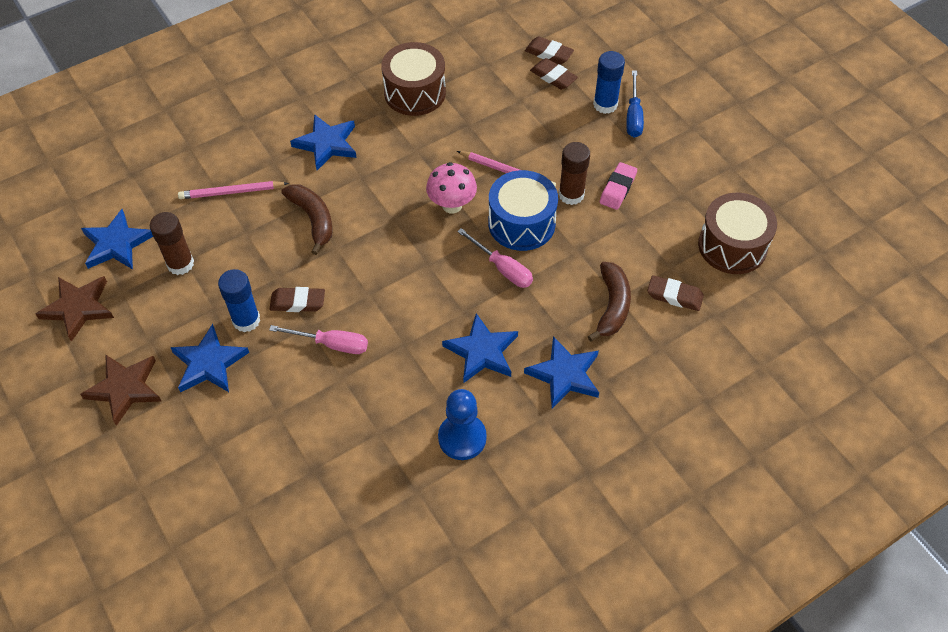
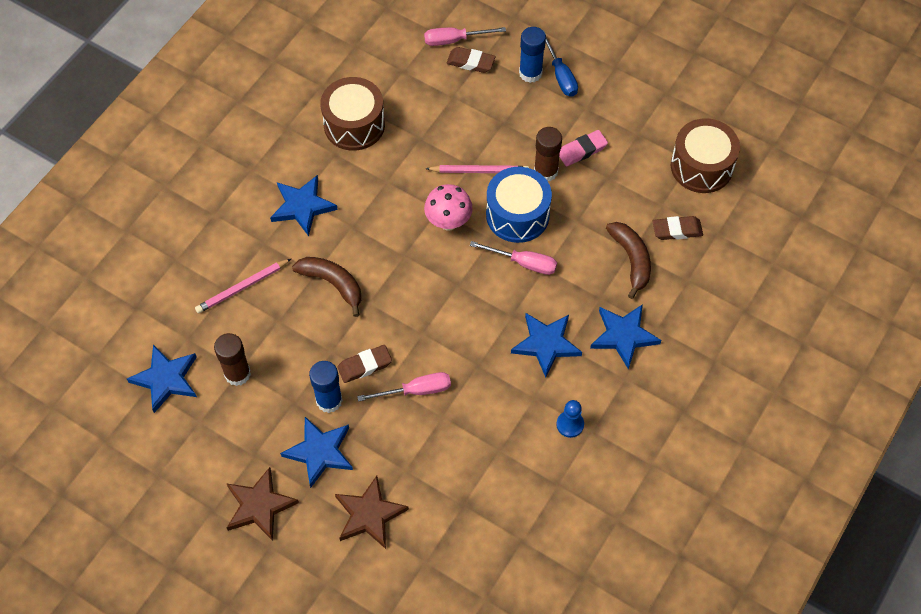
camera: 25 degrees left, 5 degrees up
(78, 308) = (169, 453): brown star -> brown star (369, 515)
(462, 438) = (570, 424): blue pawn -> blue pawn, size x0.63
(549, 53) = (454, 40): brown eraser -> pink screwdriver
(617, 189) = (582, 150): pink eraser -> pink eraser turned 60 degrees clockwise

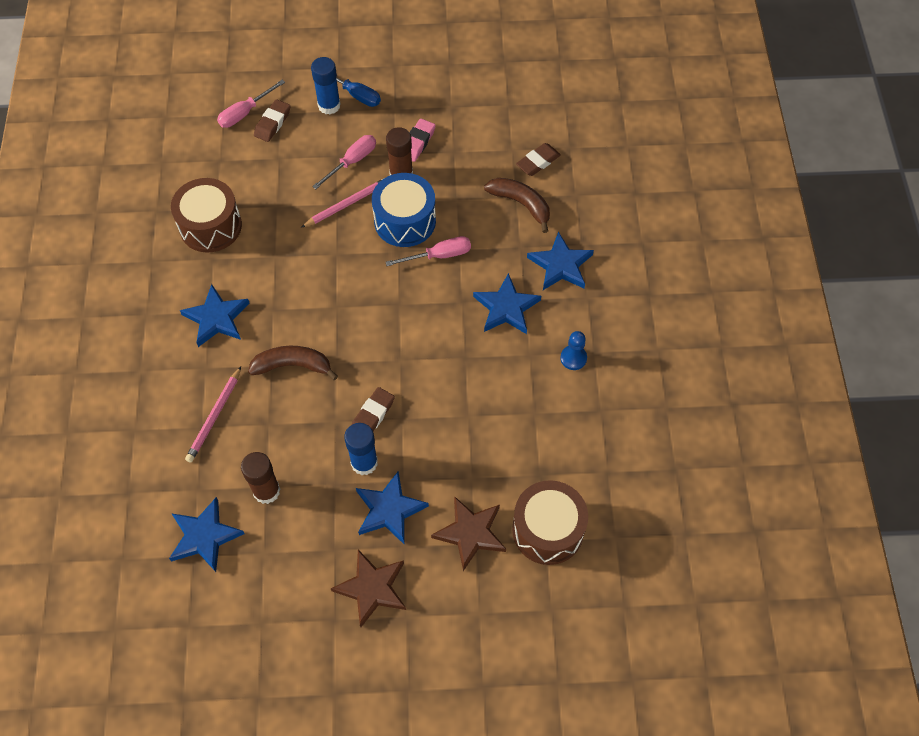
camera: 35 degrees left, 0 degrees up
(416, 390) = (431, 408): pink screwdriver -> pink screwdriver (352, 162)
(448, 222) = (352, 259): pink mushroom -> none
(470, 62) = (272, 123): brown eraser -> brown eraser turned 45 degrees counterclockwise
(701, 166) = (519, 104): brown drum -> brown drum (547, 530)

